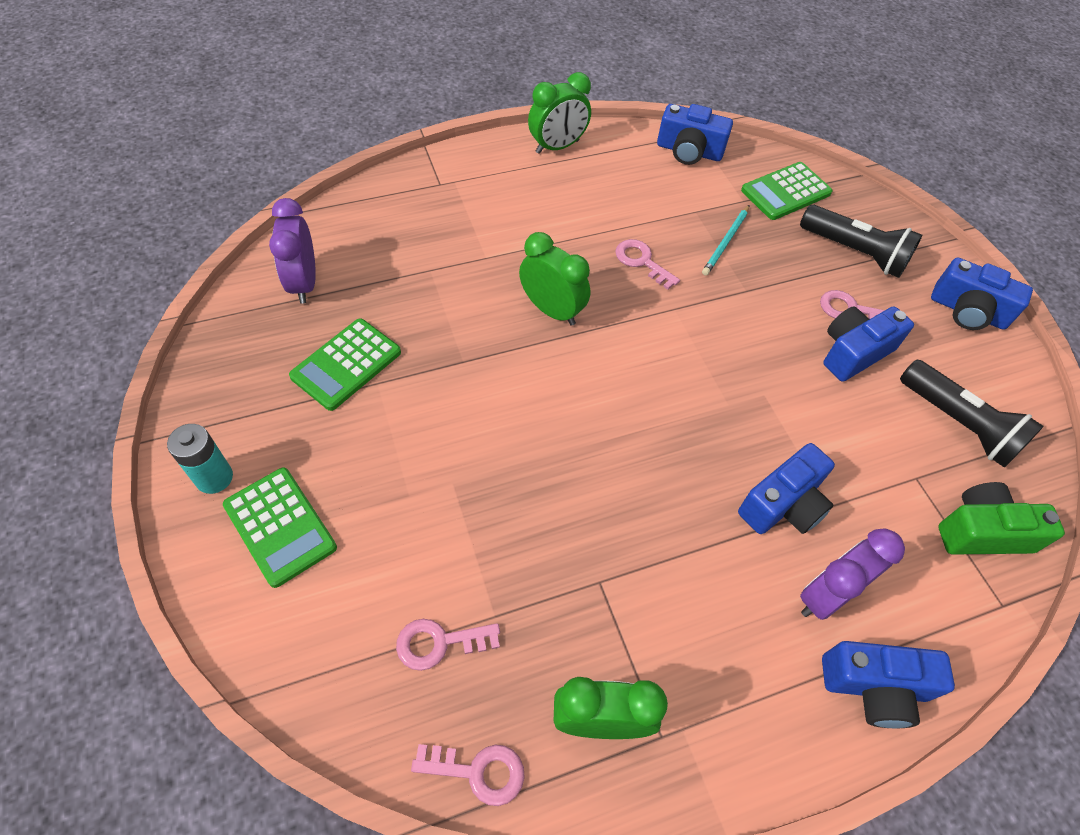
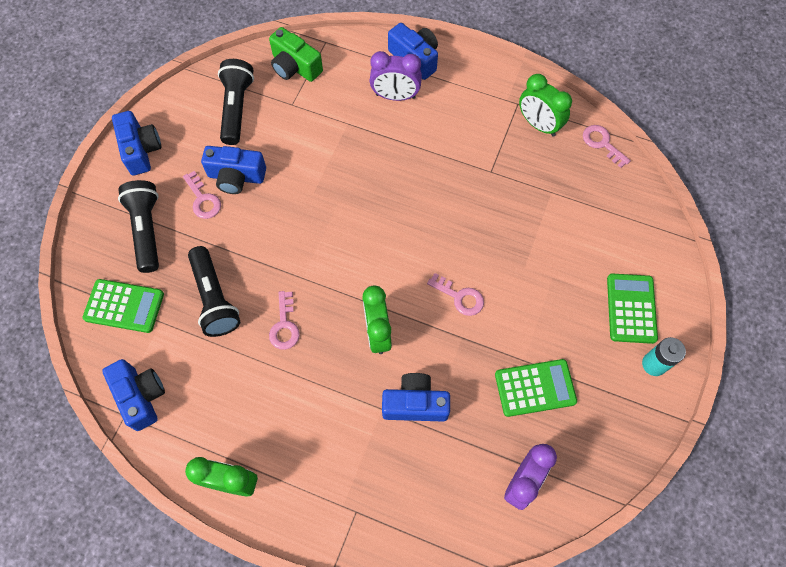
camera: 135 degrees left, 10 degrees up
(439, 643) = (585, 199): pink key -> pink key (460, 297)
(725, 242) = (214, 299): turquoise pencil -> black flashlight
(783, 505) = (370, 139): blue camera -> blue camera (415, 404)

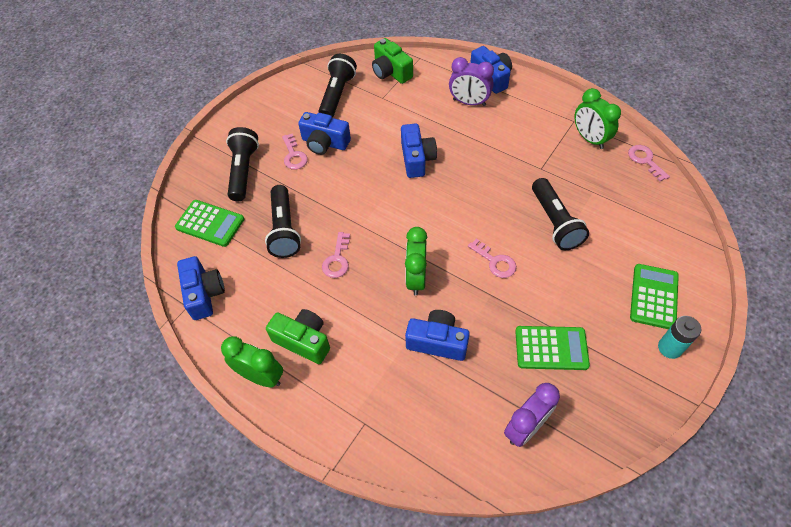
camera: 15 degrees right, 10 degrees down
(141, 150) = (254, 114): blue camera -> blue camera (417, 159)
(268, 431) = (303, 341): none -> green camera
(516, 237) = (555, 222): none -> black flashlight

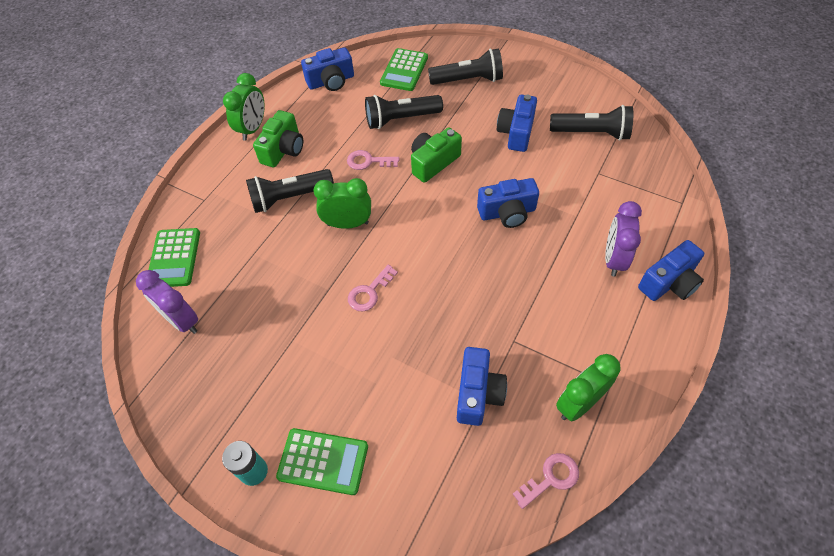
camera: 85 degrees right, 0 degrees up
(294, 155) = (494, 112): pink key -> none
(391, 72) = (645, 176): green camera -> green camera (433, 162)
(437, 342) = (276, 246): blue camera -> blue camera (478, 393)
(551, 348) = (262, 345): green calculator -> green calculator (174, 258)
(555, 222) = (428, 354): black flashlight -> black flashlight (289, 198)

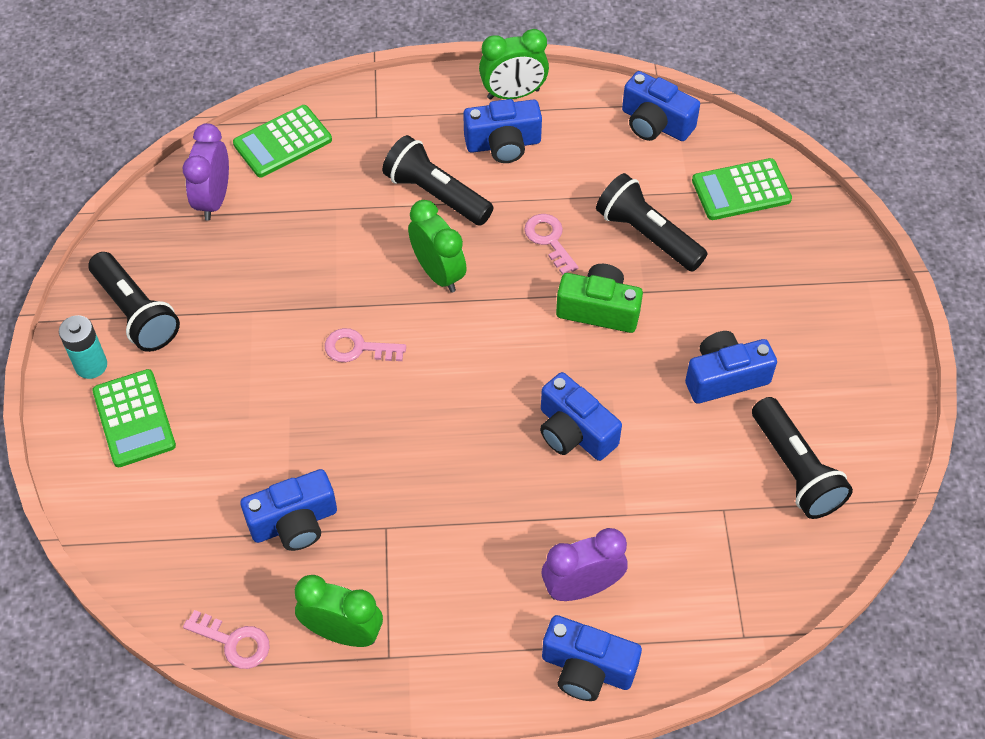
camera: 55 degrees right, 0 degrees up
(283, 150) = (503, 144): green camera -> blue camera
(468, 80) = (783, 273): black flashlight -> black flashlight (136, 313)

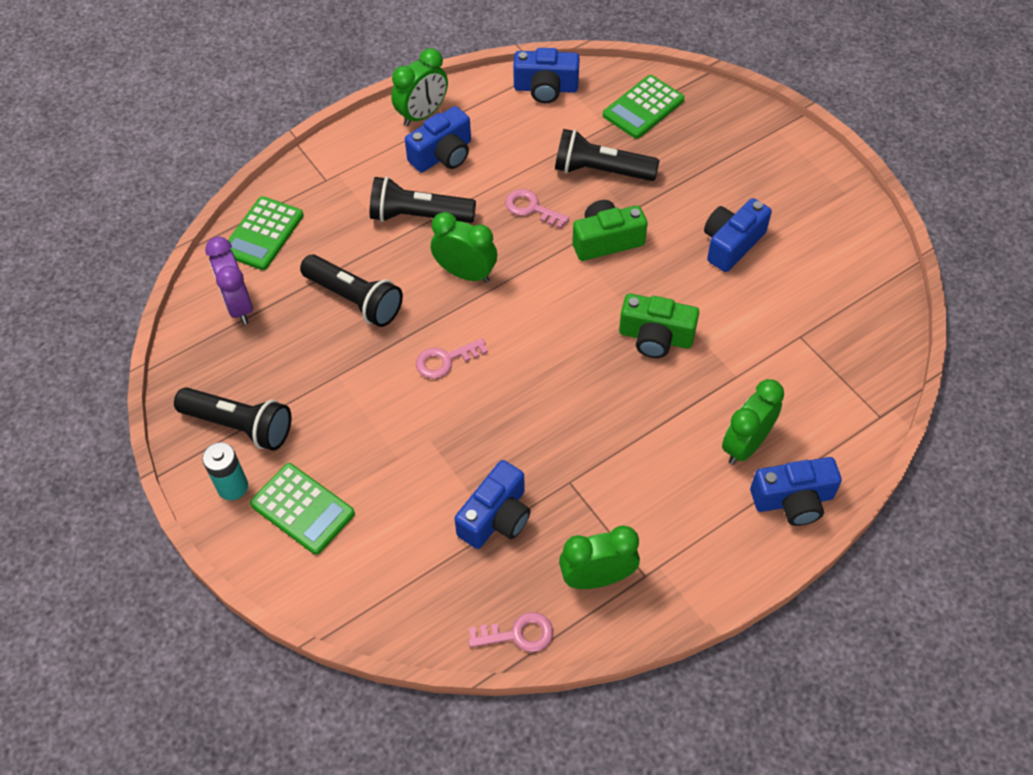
camera: 30 degrees left, 0 degrees up
(574, 432) = (655, 337): blue camera -> green camera
(582, 587) = (745, 445): purple clock -> green clock
(795, 470) = (827, 283): black flashlight -> black flashlight (355, 300)

